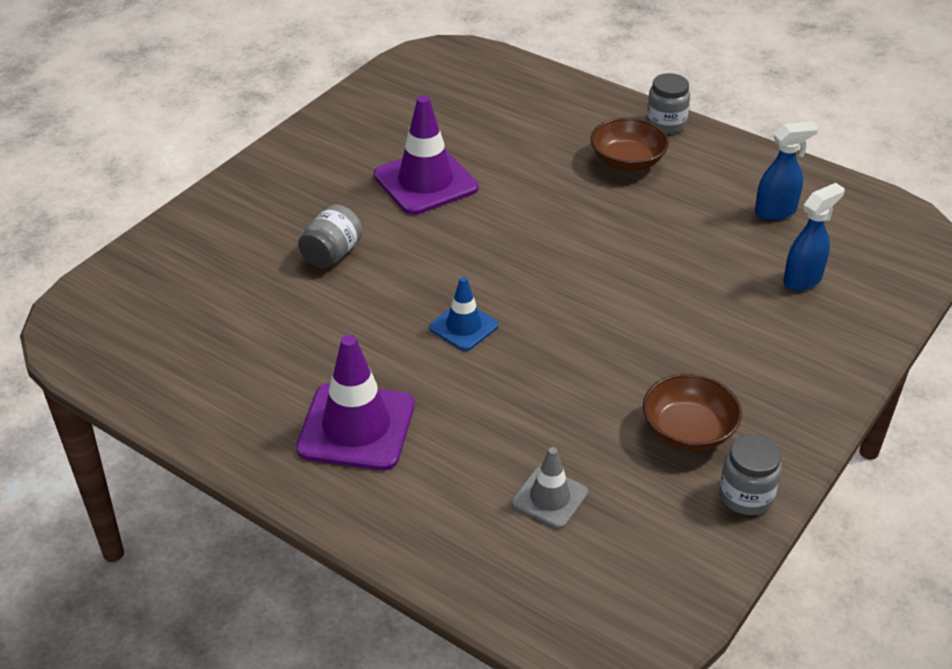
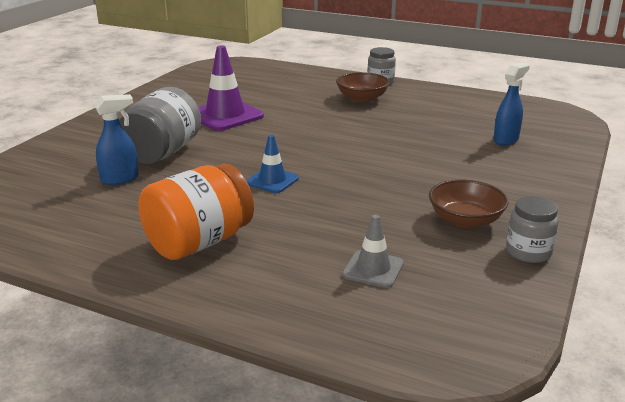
camera: 10 degrees left, 15 degrees down
(332, 254) = (162, 153): grey jar -> grey jar, size x1.73
(356, 427) = (199, 242): purple traffic cone -> orange jar
(776, 211) = (471, 112): blue spray bottle -> blue spray bottle (120, 179)

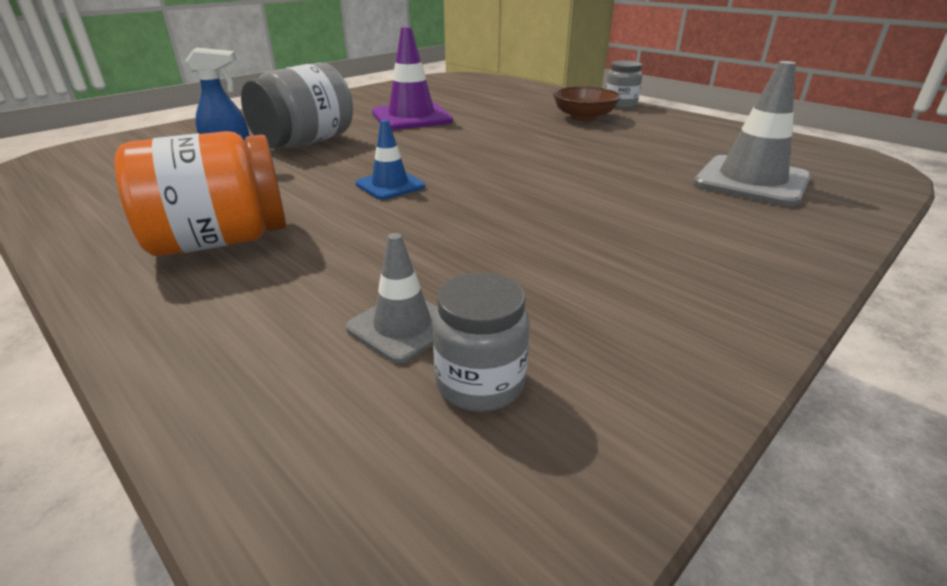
camera: 20 degrees right, 5 degrees up
(465, 220) = (612, 279): brown bowl -> none
(506, 140) = (751, 181): blue spray bottle -> grey traffic cone
(528, 252) = (692, 355): grey jar -> grey jar (480, 383)

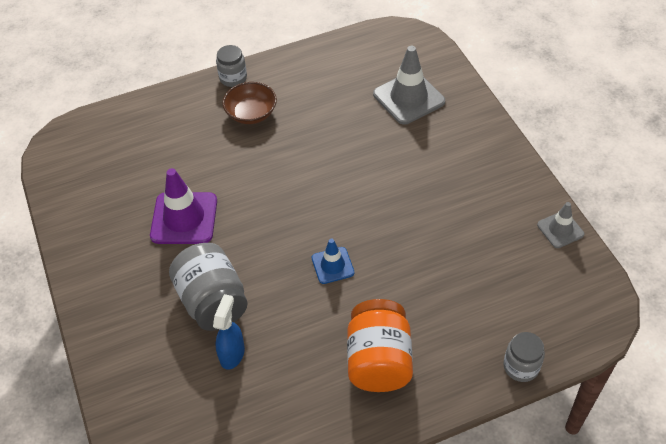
camera: 65 degrees left, 20 degrees up
(402, 326) = (493, 294): grey traffic cone -> grey traffic cone (560, 229)
(480, 383) = (537, 278): grey jar -> grey jar (521, 366)

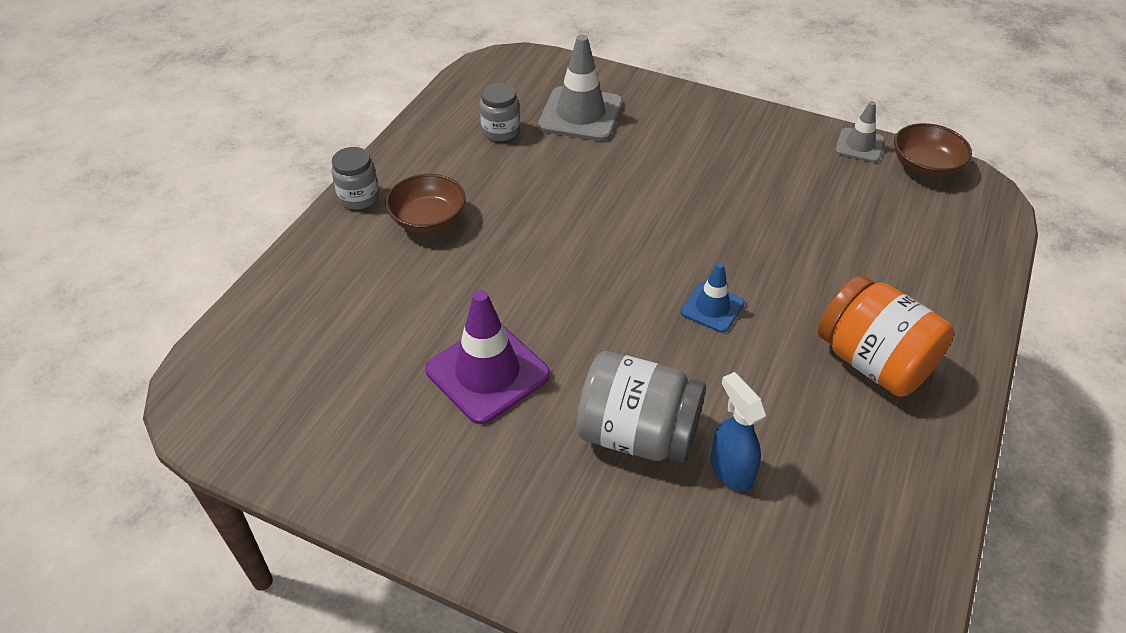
camera: 45 degrees left, 5 degrees down
(521, 366) = (986, 275): grey jar -> grey jar (501, 131)
(586, 273) = (925, 166): none -> brown bowl

